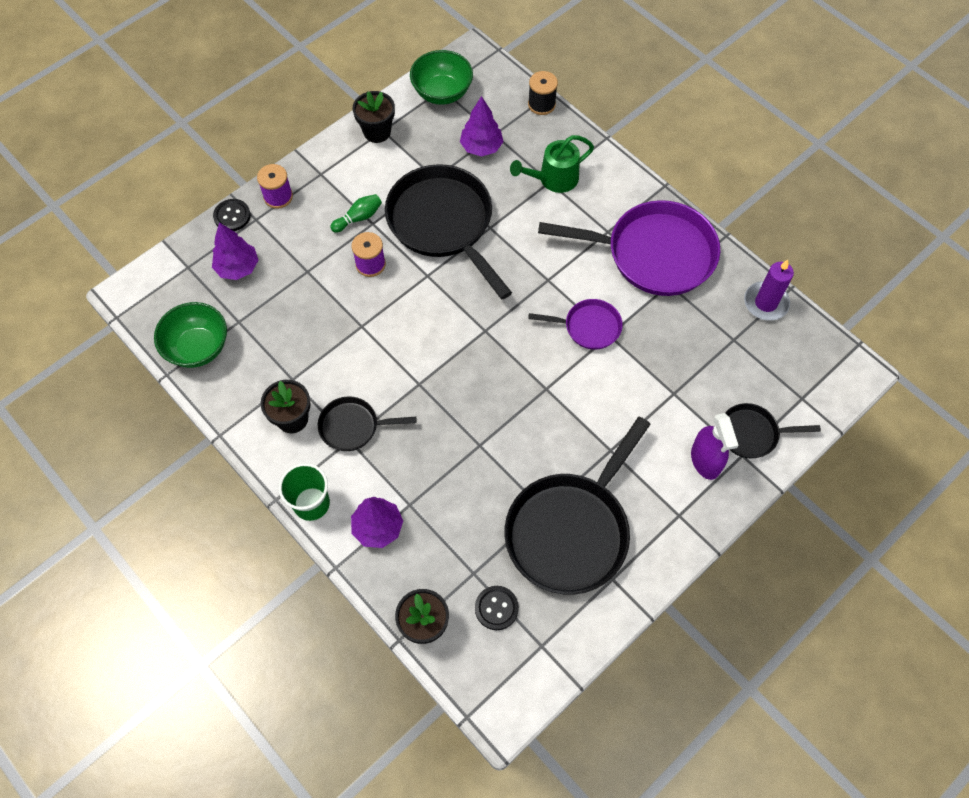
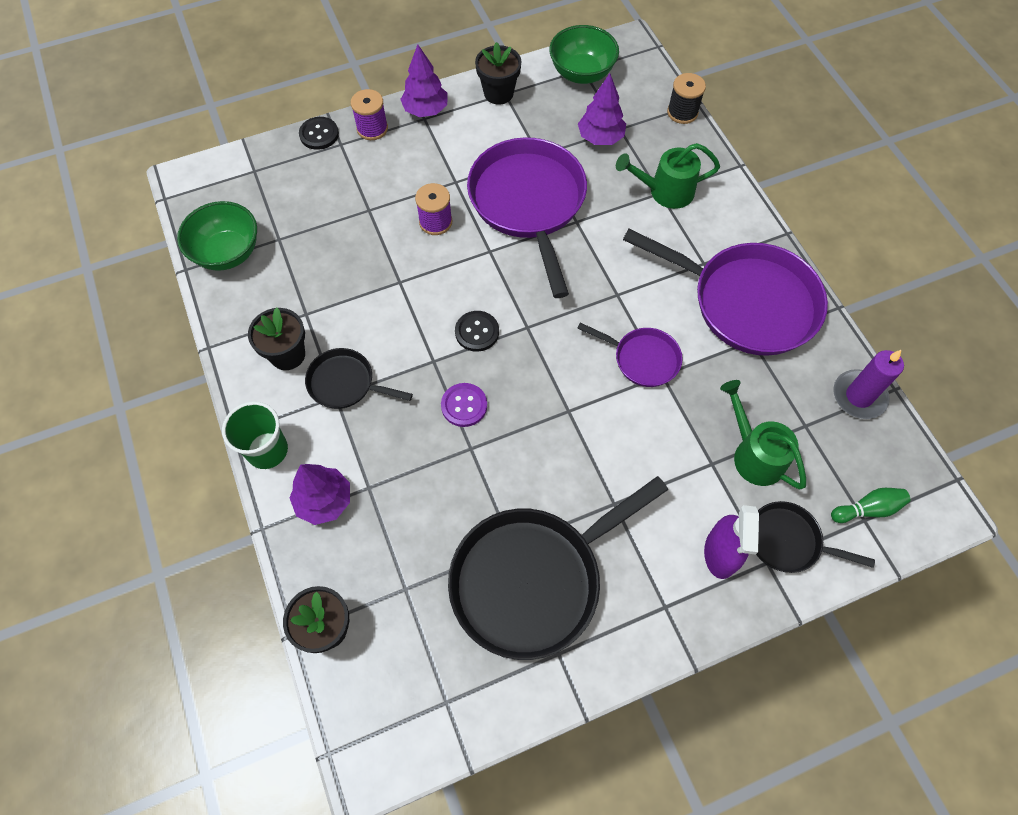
camera: 20 degrees right, 0 degrees up
(238, 268) = (302, 186): purple tree -> purple tree (425, 110)
(358, 218) = (443, 172): green bowling pin -> green bowling pin (867, 509)
(443, 224) = (528, 204): black pan -> purple pan
(460, 412) = (464, 405): none -> purple button
(496, 608) = (413, 638): black button -> black button (477, 332)
(702, 375) = (753, 454): none -> green watering can

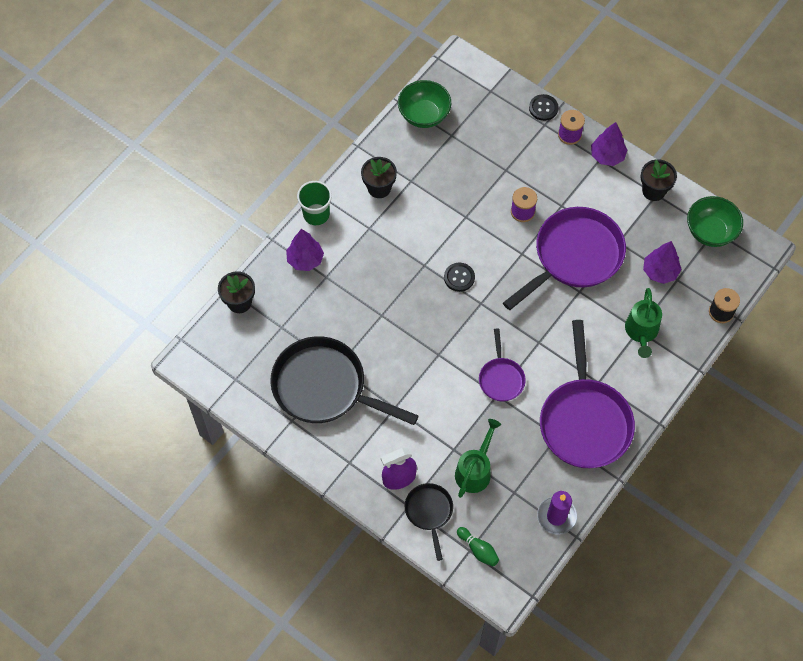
camera: 60 degrees right, 0 degrees up
(345, 383) = (380, 228): black pan -> none
(464, 405) = (406, 297): purple button -> none
(664, 191) = (641, 332): green watering can -> green watering can turned 135 degrees counterclockwise

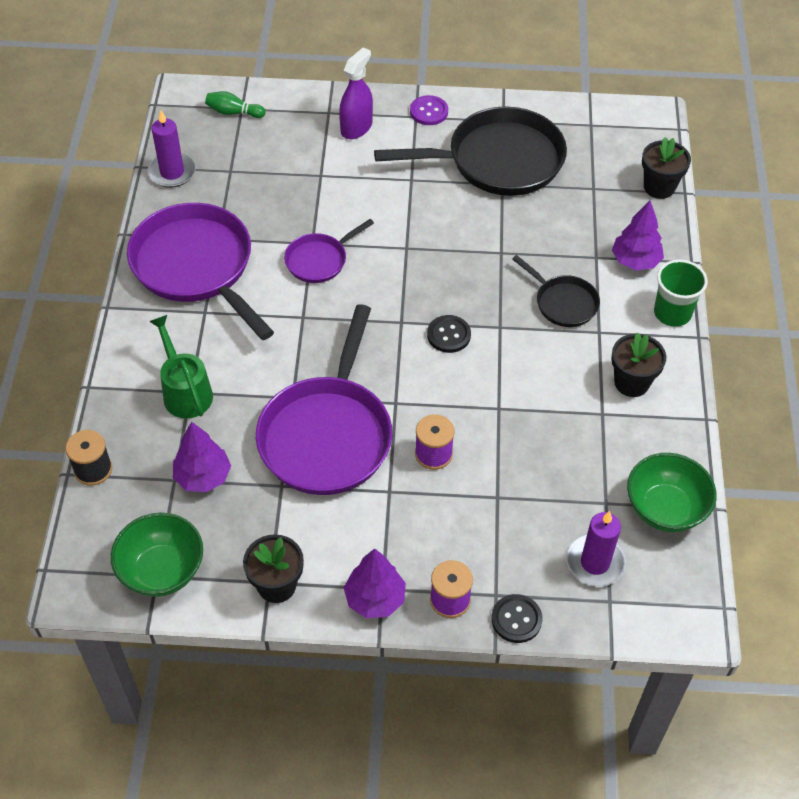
camera: 145 degrees right, 10 degrees down
(337, 461) = (429, 112): none -> purple button
(429, 512) = (304, 117): black pan -> black pan (563, 302)
(475, 470) = (285, 169): green watering can -> none
(482, 111) = (595, 562): none -> purple candle
(501, 378) = (319, 260): purple pan -> purple pan turned 90 degrees counterclockwise

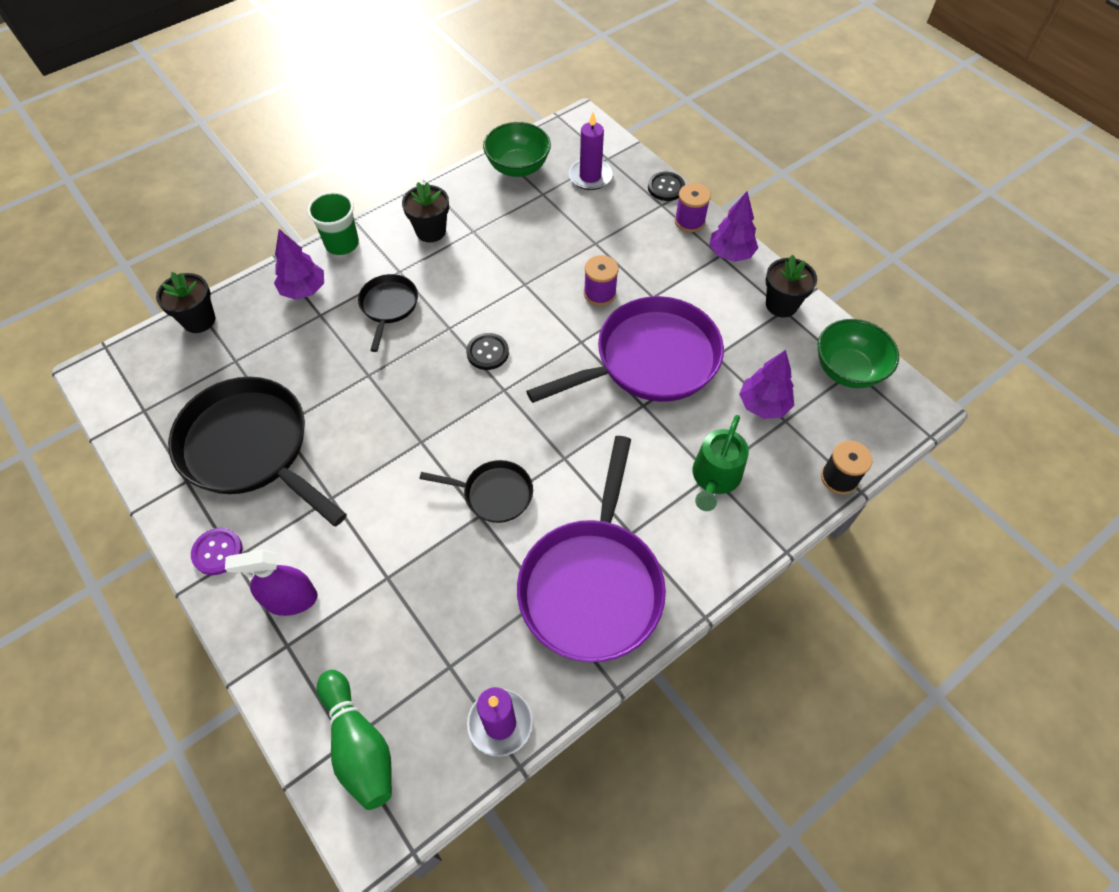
camera: 130 degrees left, 5 degrees up
(233, 112) = (359, 745): green bowling pin -> green bowling pin, size x1.70
(319, 260) = (493, 494): purple pan -> black pan

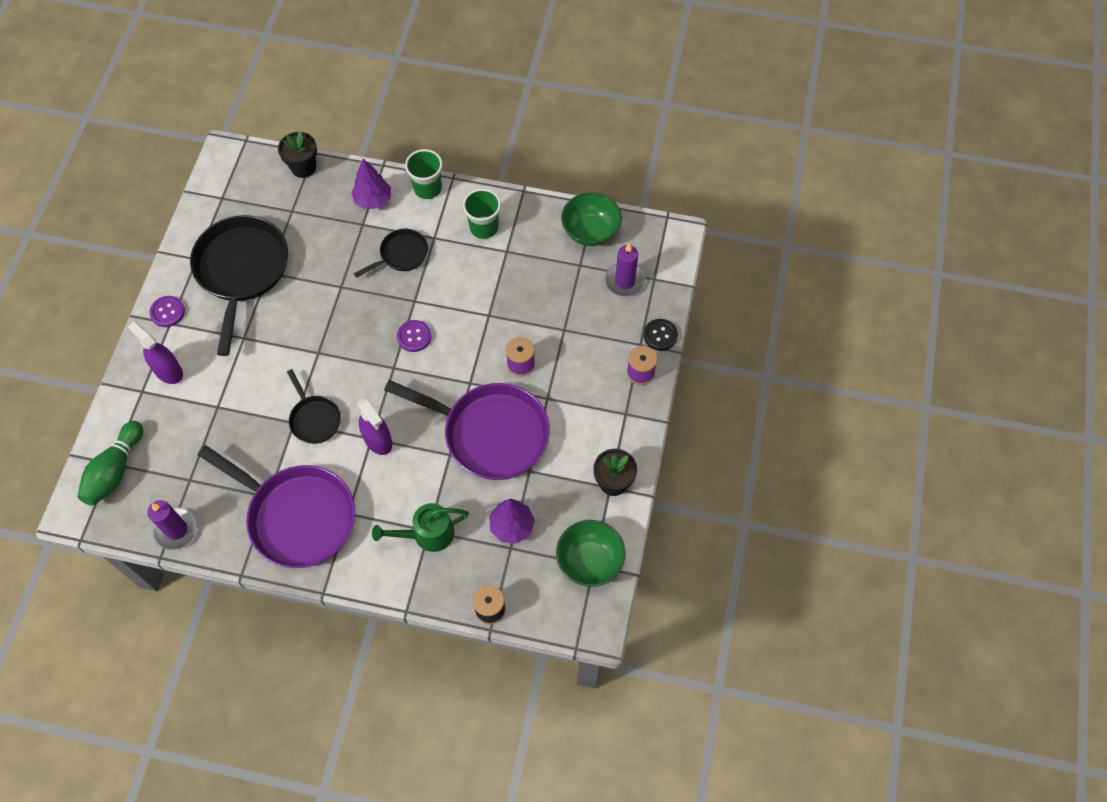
camera: 50 degrees right, 5 degrees up
(431, 231) = (484, 227): black flower pot -> green cup
(487, 352) = (414, 336): black button -> purple button
(572, 454) = (378, 440): none -> purple spray bottle
(592, 584) = (297, 516): purple pan -> purple pan turned 120 degrees counterclockwise
(730, 254) = (633, 419): purple tree -> none

